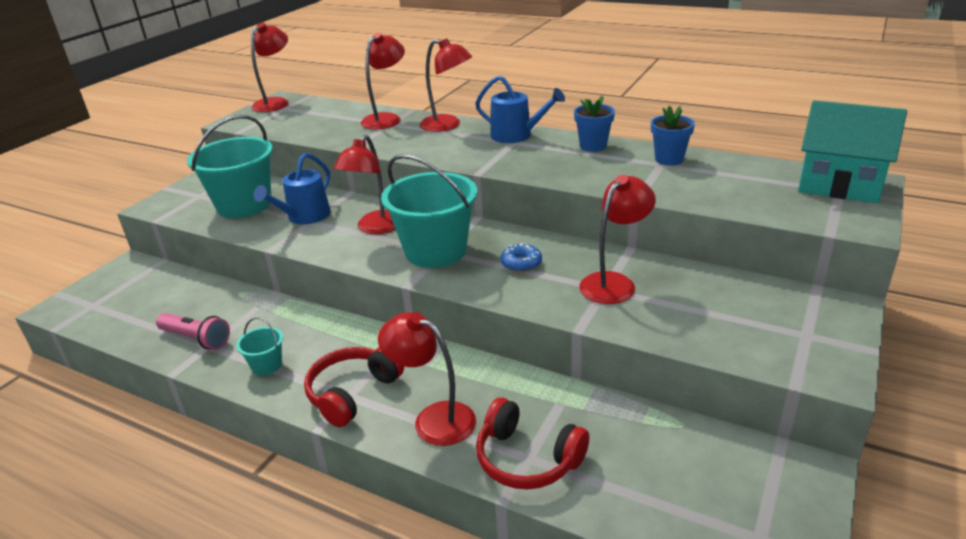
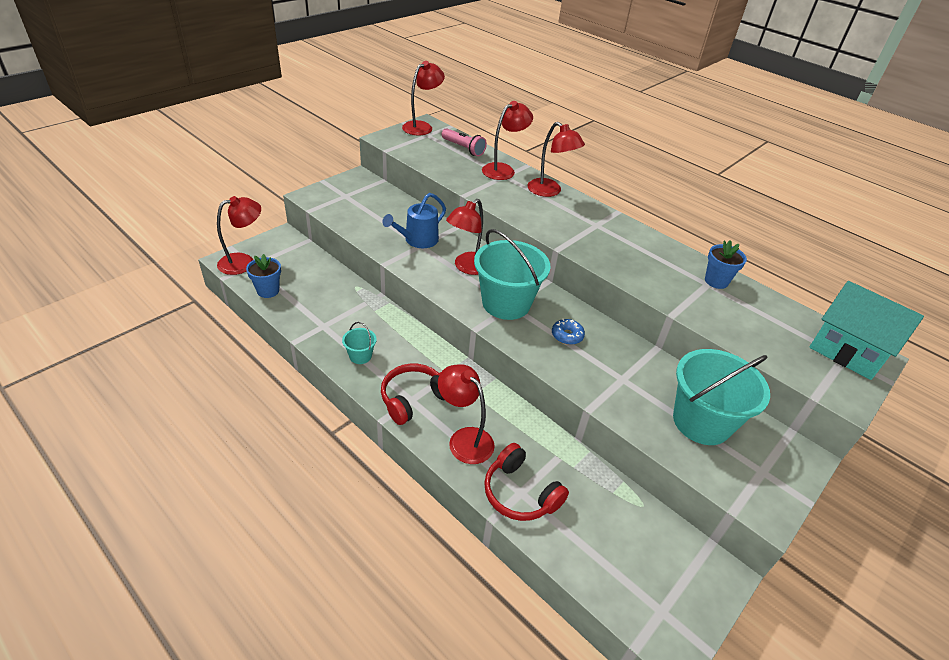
camera: 10 degrees right, 10 degrees up
(196, 339) = (317, 318): pink flashlight -> pink flashlight (463, 148)
(244, 205) = (376, 215): turquoise bucket -> turquoise bucket (701, 422)
(516, 135) = (601, 218): blue watering can -> none
(593, 146) = (659, 248): blue flower pot -> blue flower pot (268, 291)
(614, 282) = (632, 376): red lamp -> red lamp (244, 262)

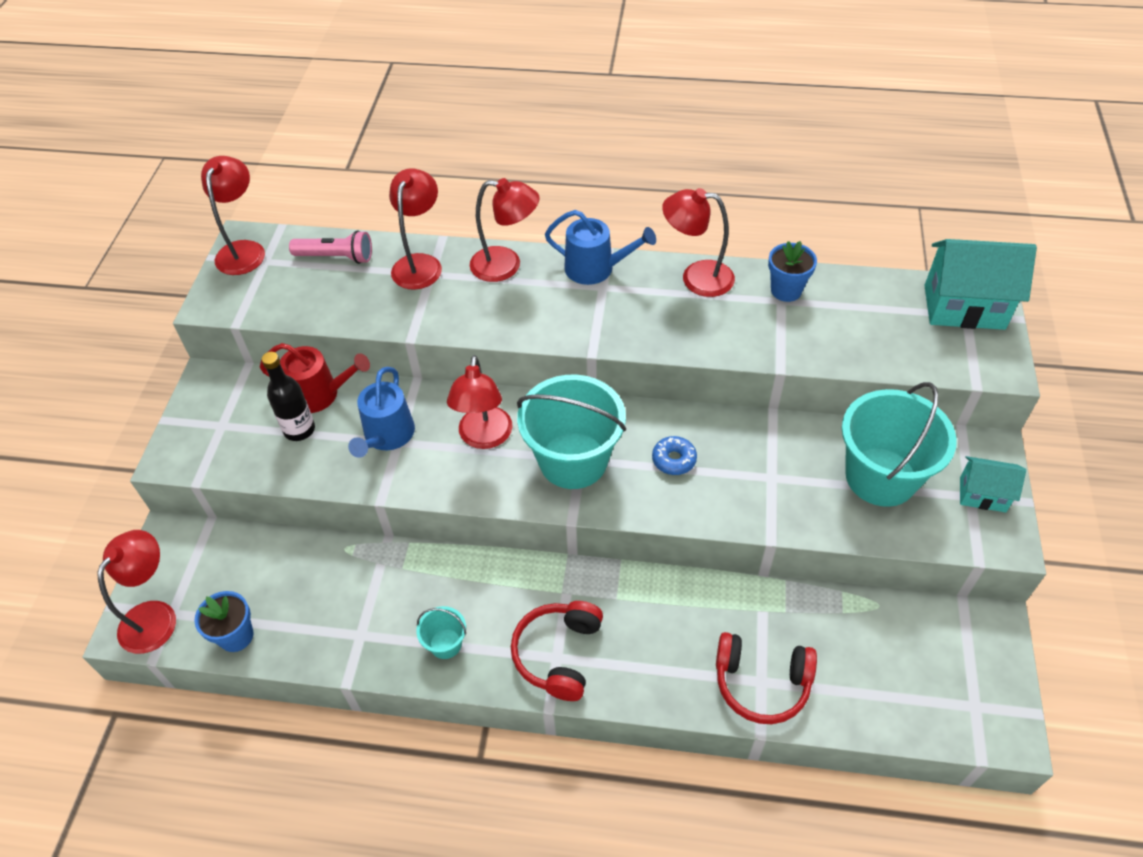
camera: 30 degrees left, 10 degrees up
(378, 216) = (299, 430): none -> black bottle
(404, 207) = (319, 394): none -> red watering can
(464, 439) = (655, 662): red lamp -> red lamp (696, 277)
(600, 215) = (595, 268): none -> blue watering can
(773, 476) = (982, 494): none -> turquoise house

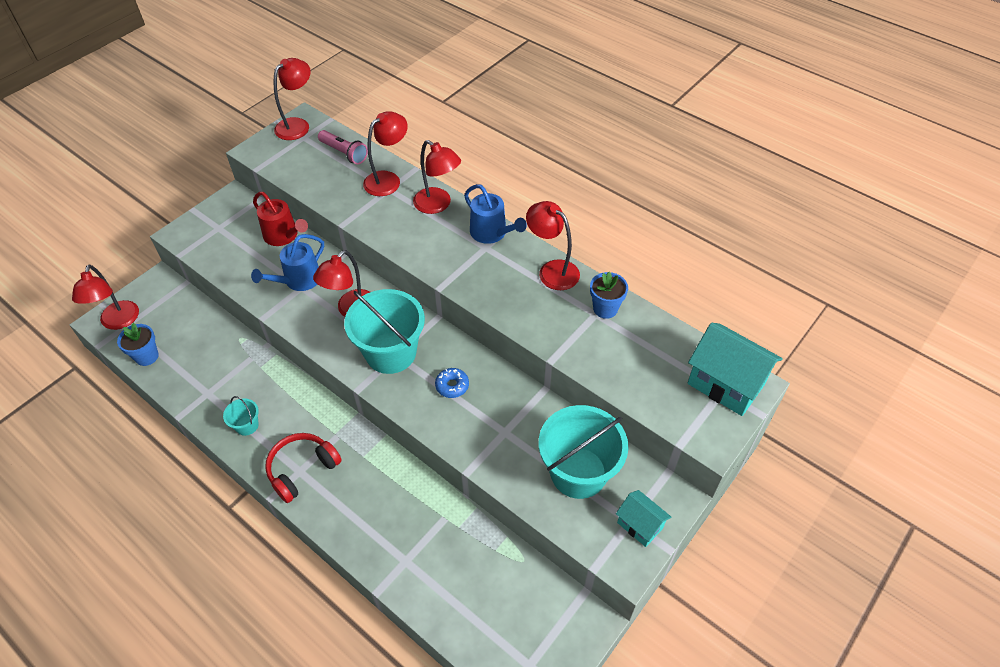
camera: 30 degrees right, 0 degrees up
(155, 616) = (118, 322): red lamp -> red lamp turned 120 degrees clockwise
(299, 430) = (255, 251): black bottle -> none
(761, 683) = (404, 562): red headphones -> none

